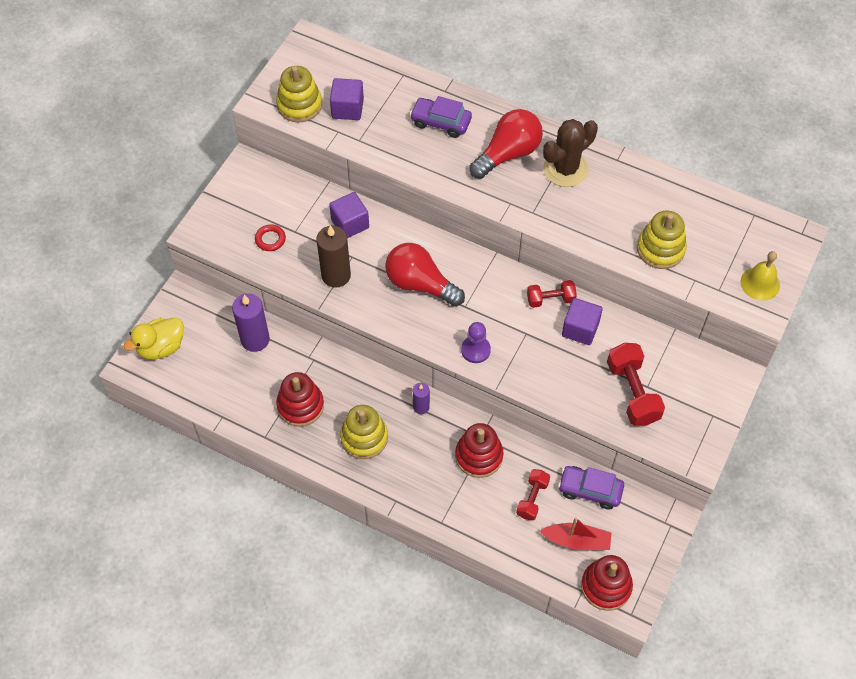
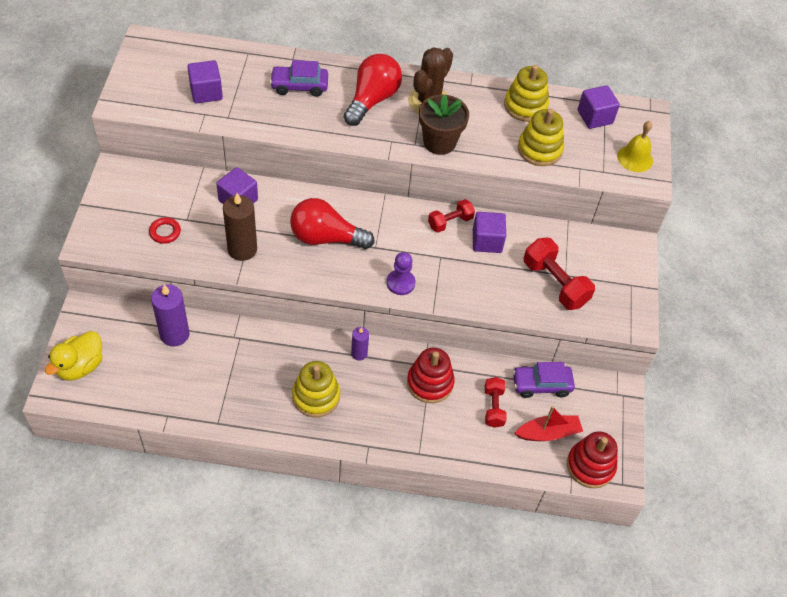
camera: 25 degrees left, 5 degrees down
(299, 105) = (158, 98): yellow stacking toy -> yellow stacking toy (525, 106)
(300, 405) = (242, 384): red stacking toy -> none
(558, 216) = (439, 142): none -> brown flower pot
(736, 227) = (595, 117): none -> purple cube

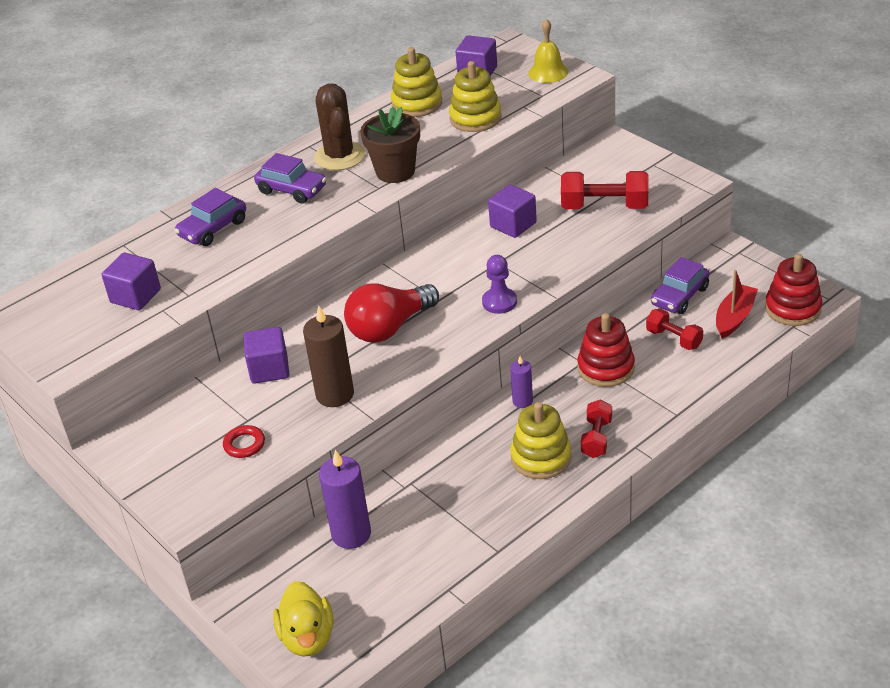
camera: 40 degrees left, 15 degrees down
(372, 100) = (292, 190): red light bulb -> purple car
(450, 222) = (465, 237): red dumbbell -> red dumbbell (596, 438)

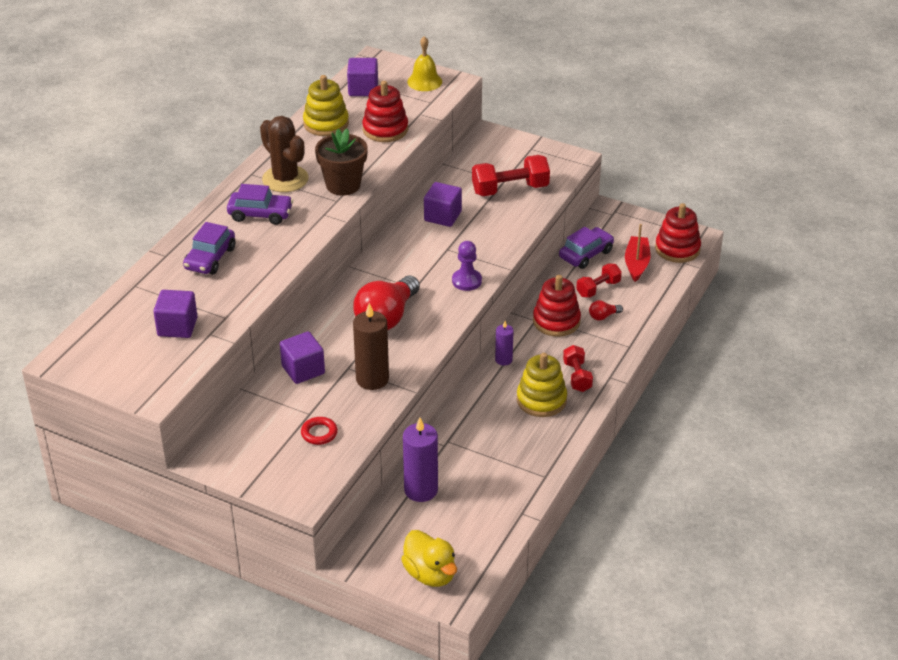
camera: 25 degrees left, 0 degrees up
(475, 118) = (385, 129): yellow stacking toy -> red stacking toy
(663, 372) = (603, 316): none -> red light bulb
(674, 339) = (598, 288): red dumbbell -> red dumbbell turned 60 degrees counterclockwise
(679, 296) = (586, 254): purple car -> purple car turned 150 degrees counterclockwise

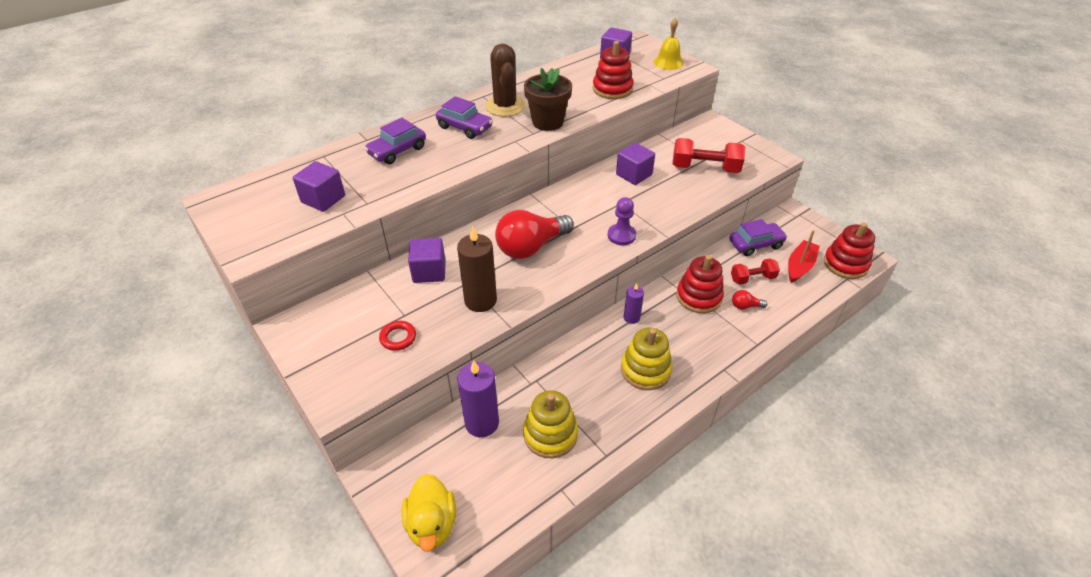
camera: 25 degrees right, 5 degrees up
(326, 124) = (568, 74): yellow stacking toy -> yellow stacking toy (550, 434)
(577, 376) = (691, 358): red dumbbell -> none

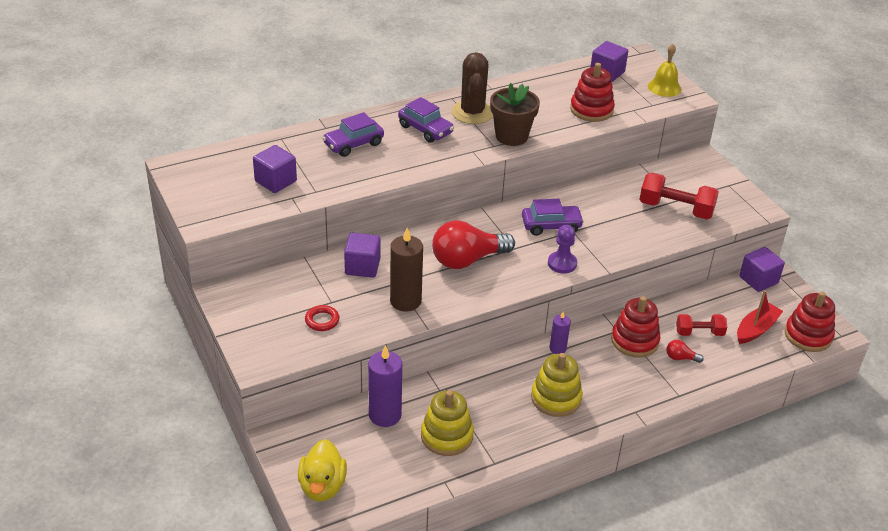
camera: 10 degrees right, 5 degrees down
(634, 175) = (596, 204): purple cube -> purple cube (758, 280)
(755, 244) = (717, 299): purple car -> purple car (551, 226)

